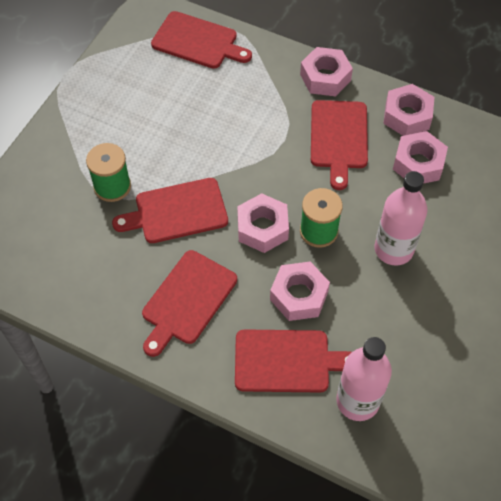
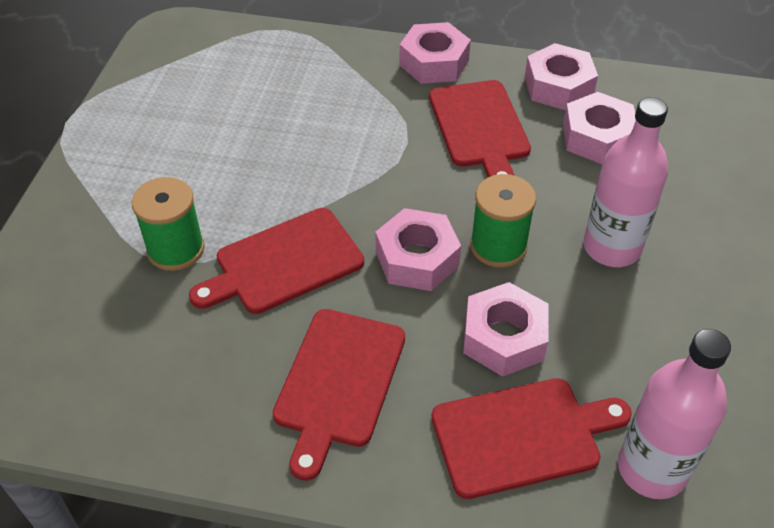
camera: 15 degrees left, 10 degrees down
(198, 41) = (248, 51): red cutting board -> none

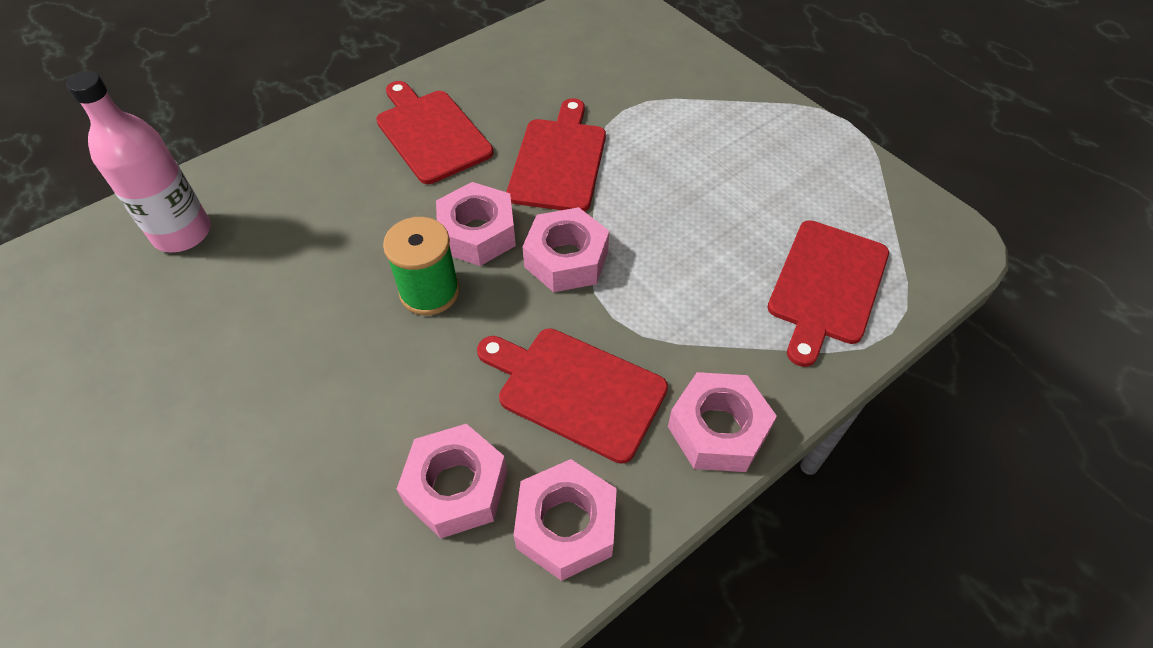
camera: 130 degrees right, 5 degrees up
(176, 249) = (633, 116): green spool -> none
(504, 338) = (355, 232): pink nut -> pink nut (566, 259)
(522, 435) = (286, 189): red cutting board -> red cutting board (826, 286)
(611, 247) = (335, 369): pink bottle -> none

